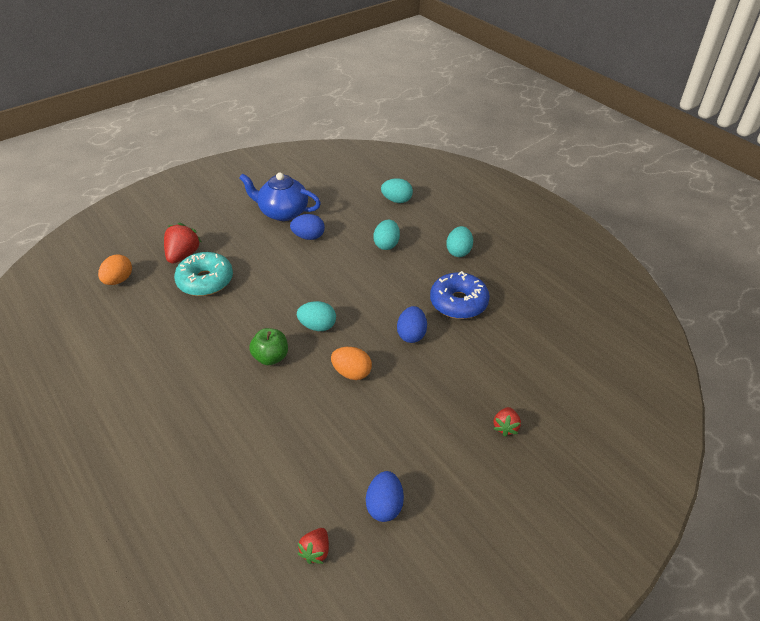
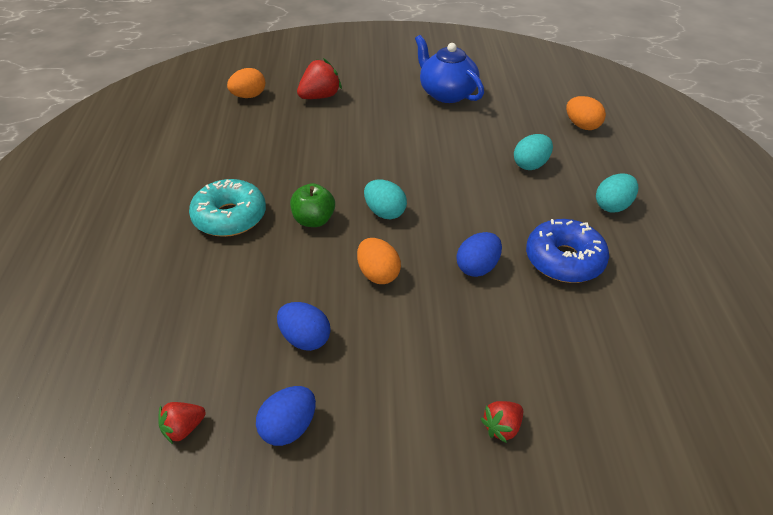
camera: 35 degrees right, 0 degrees up
(205, 281) = (318, 126): turquoise donut -> turquoise donut (230, 217)
(308, 237) = (452, 125): blue egg -> blue egg (305, 339)
(397, 200) = (582, 126): turquoise egg -> orange egg

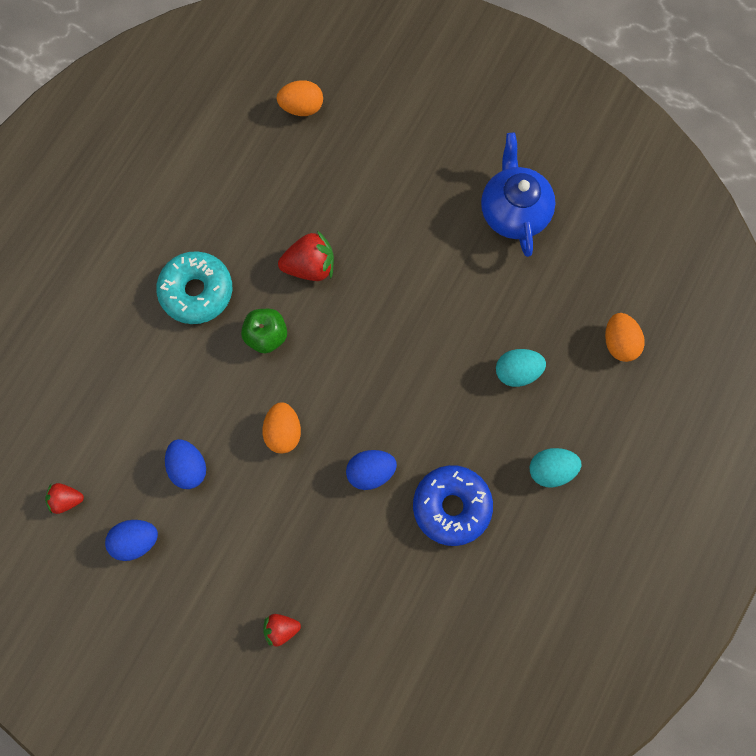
camera: 30 degrees right, 30 degrees up
(320, 96) = (375, 147): red strawberry -> red strawberry (310, 266)
(385, 212) = (334, 361): turquoise egg -> none

